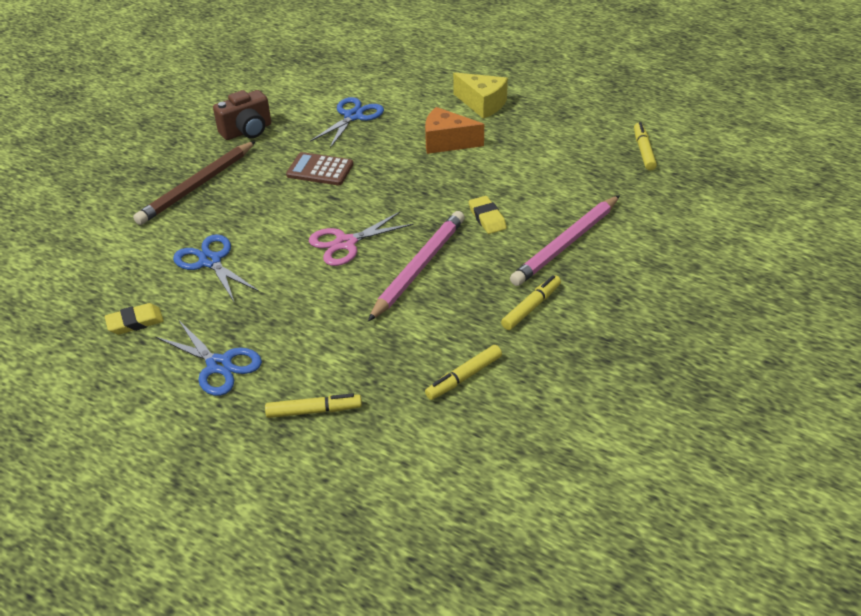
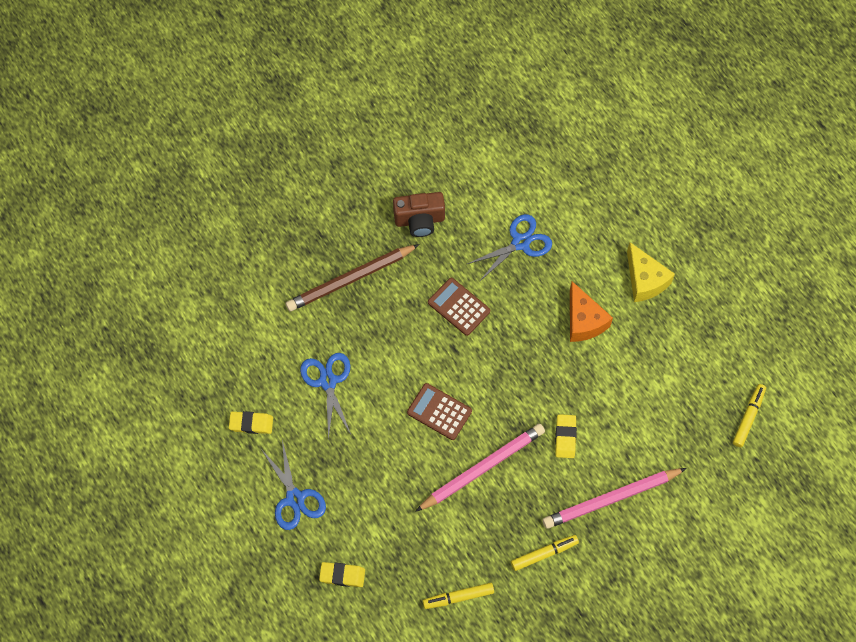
camera: 25 degrees right, 25 degrees up
(314, 411) = (342, 575): yellow marker -> yellow eraser
(346, 243) = (439, 412): pink scissors -> brown calculator
(447, 142) = (584, 321): orange cheese -> orange cheese turned 150 degrees counterclockwise

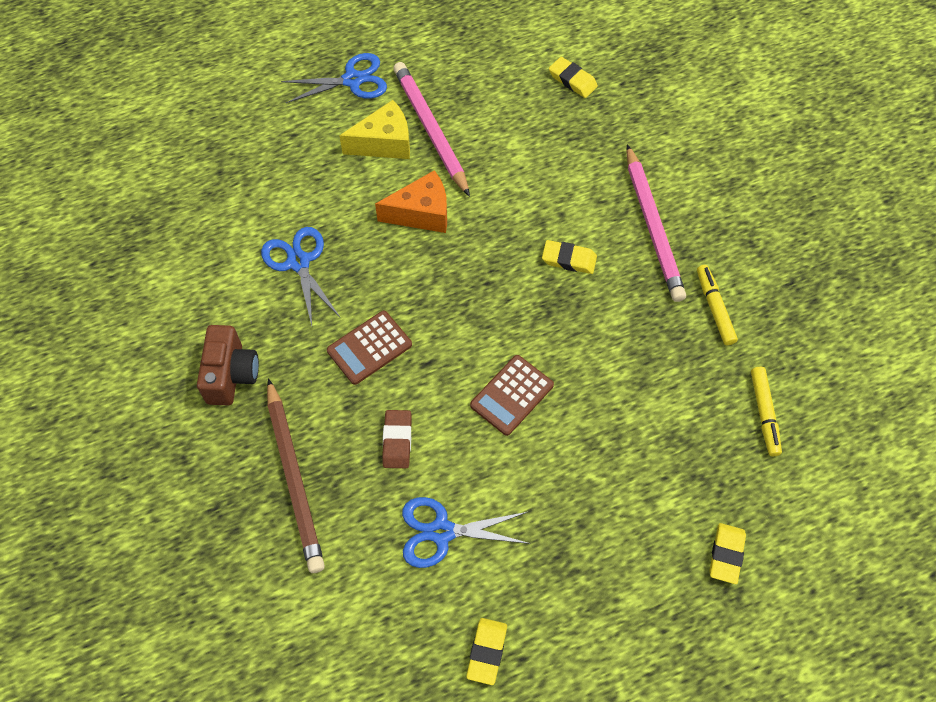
camera: 80 degrees left, 5 degrees down
(295, 498) = (609, 603): blue scissors -> blue scissors (352, 80)
(389, 340) = (397, 441): none -> brown eraser
(483, 468) = (596, 357): pink pencil -> pink pencil (431, 129)
(748, 417) = (572, 80): yellow marker -> yellow eraser

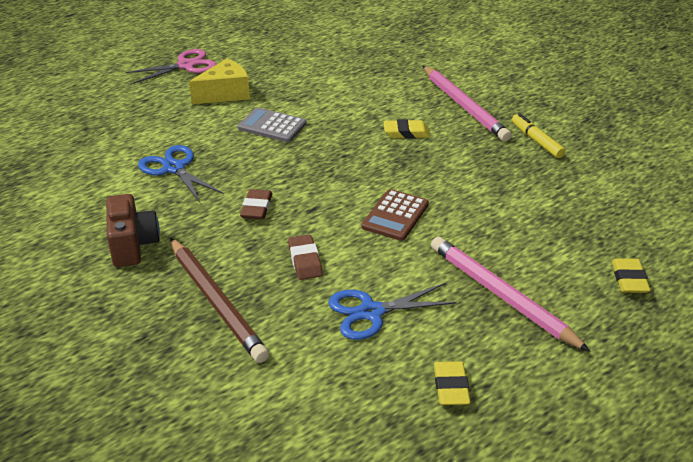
camera: 15 degrees left, 25 degrees down
(352, 80) = (186, 65): blue scissors -> pink scissors
(369, 348) = (257, 208): brown calculator -> brown eraser
(422, 213) = (272, 126): orange cheese -> grey calculator
(431, 129) = (261, 81): pink pencil -> pink pencil (502, 295)
(572, 80) = (363, 44): yellow eraser -> none
(764, 413) = (609, 191): yellow marker -> none

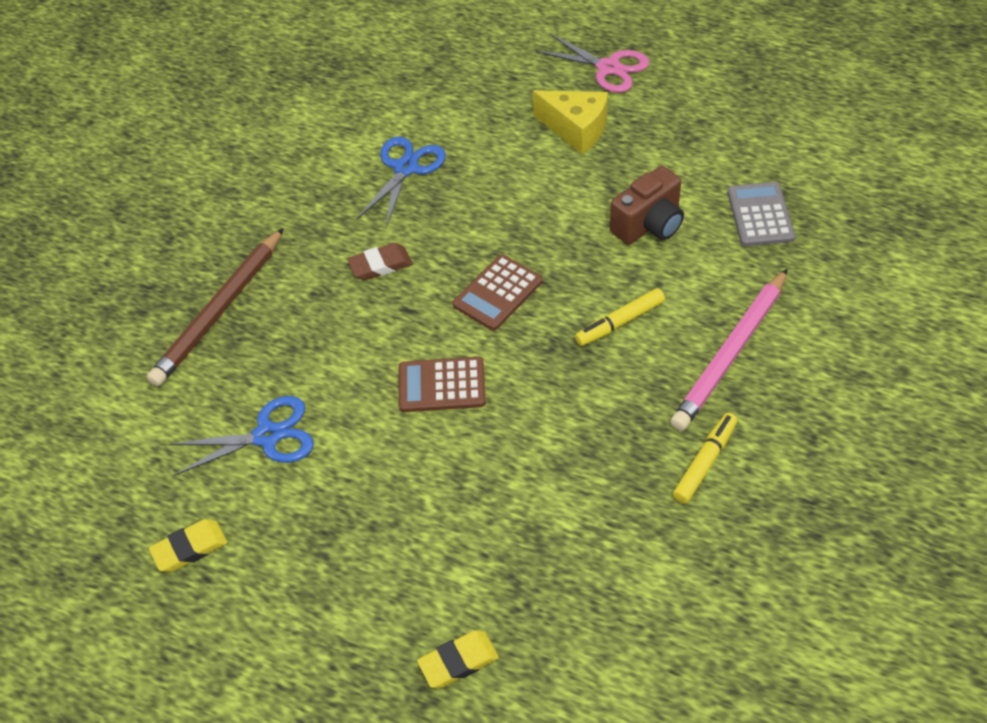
camera: 65 degrees right, 15 degrees up
(133, 245) = (266, 209): brown camera -> brown camera (649, 225)
(272, 126) = (541, 200): grey calculator -> grey calculator (760, 215)
(305, 261) = (317, 345): brown eraser -> none
(336, 168) = (497, 293): none -> brown calculator
(371, 312) = (267, 436): blue scissors -> blue scissors turned 120 degrees clockwise
(406, 133) = (619, 322): yellow eraser -> yellow marker
(502, 295) = (356, 540): pink pencil -> none

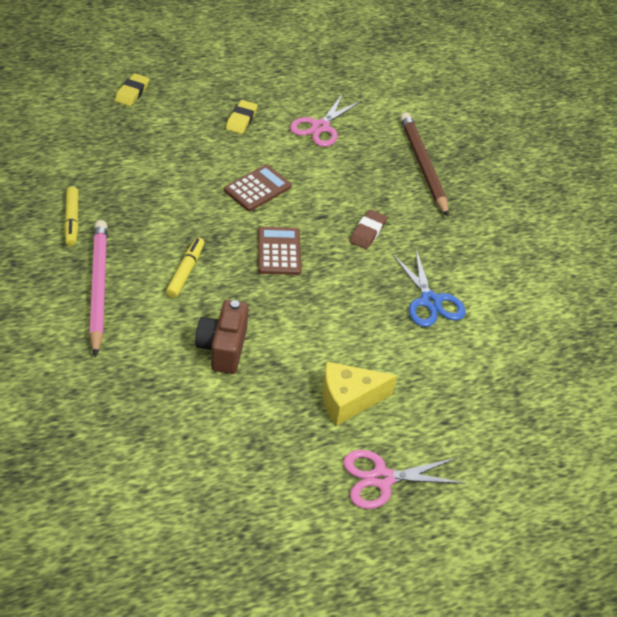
camera: 130 degrees right, 5 degrees down
(190, 548) = (299, 76): yellow eraser -> yellow eraser (241, 120)
(267, 436) = (320, 127): blue scissors -> pink scissors
(760, 215) = (146, 400): grey calculator -> none

